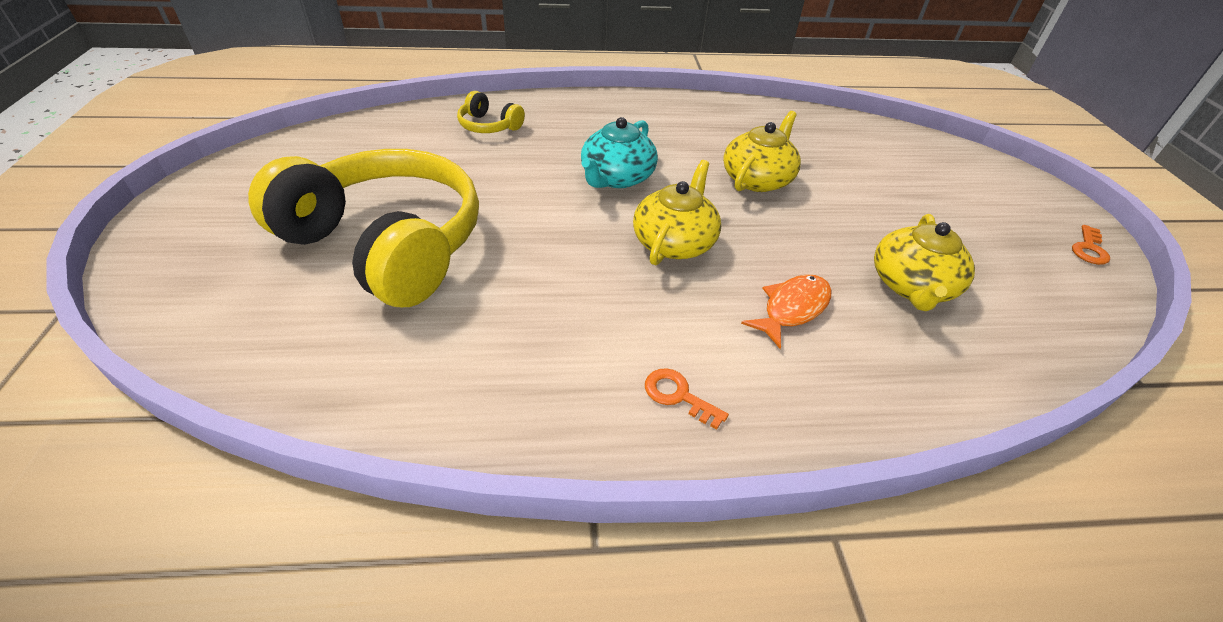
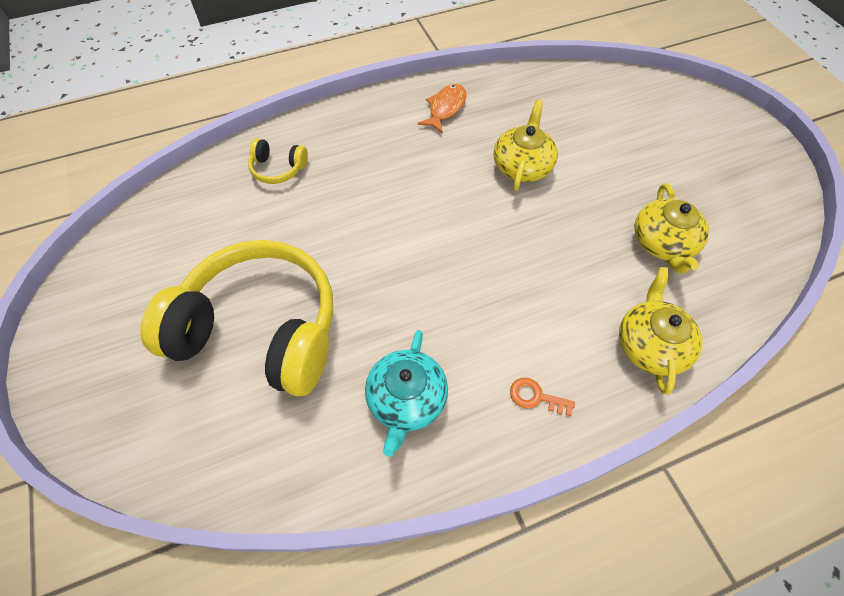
camera: 15 degrees left, 15 degrees up
(617, 177) = (411, 198): turquoise teapot -> turquoise teapot (406, 400)
(674, 242) = (482, 254): yellow teapot -> yellow teapot (650, 345)
(792, 309) = (587, 293): orange fish -> orange fish (445, 108)
(1089, 249) = (774, 167): orange key -> none

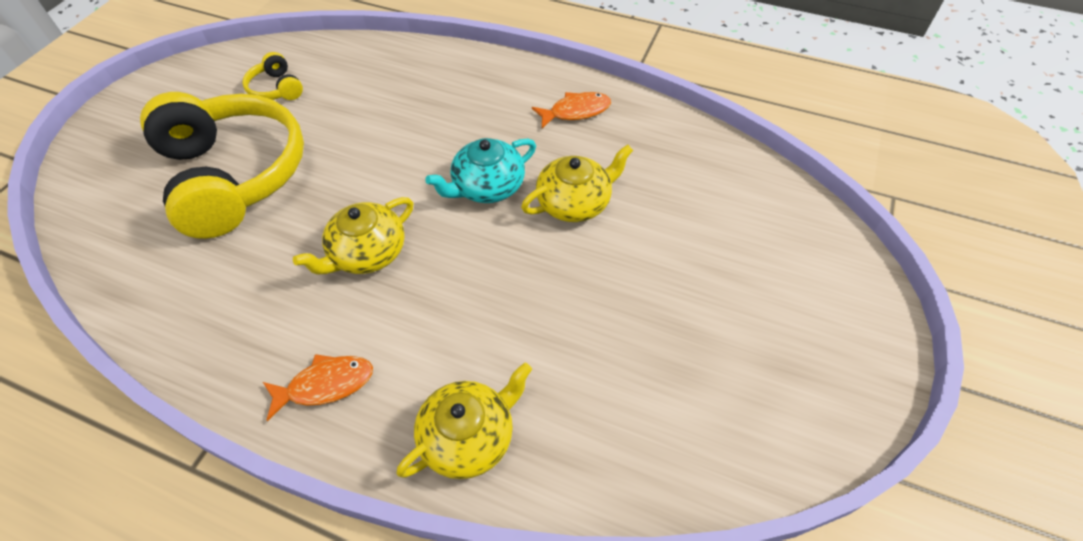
camera: 45 degrees right, 5 degrees down
(278, 168) = (390, 75): yellow headphones -> yellow headphones (276, 88)
(406, 400) = (246, 301): turquoise teapot -> turquoise teapot (487, 186)
(536, 397) = (325, 385): orange key -> orange fish
(663, 243) = (609, 367): yellow teapot -> yellow teapot (367, 253)

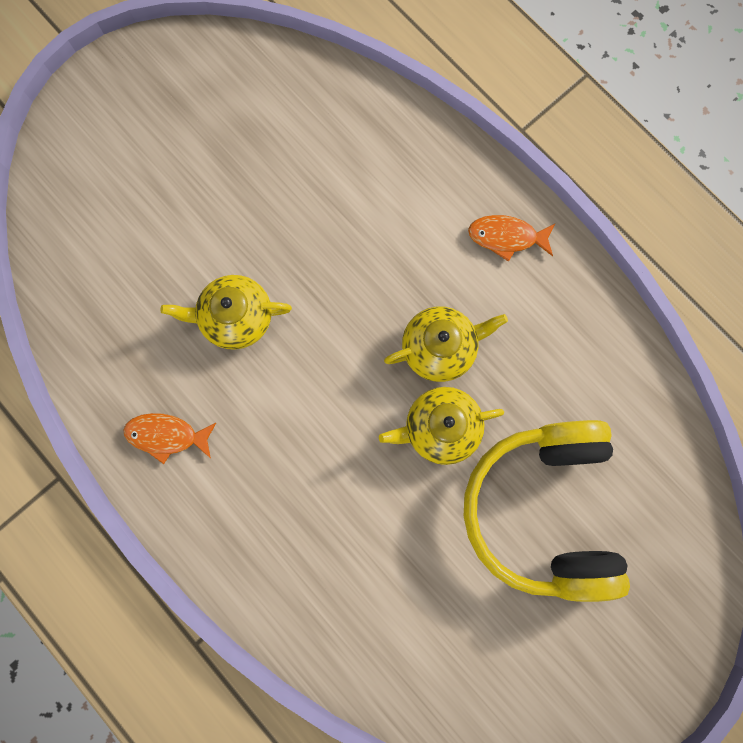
camera: 155 degrees left, 25 degrees up
(276, 88) = (473, 640): yellow headphones -> none
(469, 436) = (418, 153): yellow teapot -> yellow teapot (440, 428)
(487, 186) = (304, 375): turquoise teapot -> none

